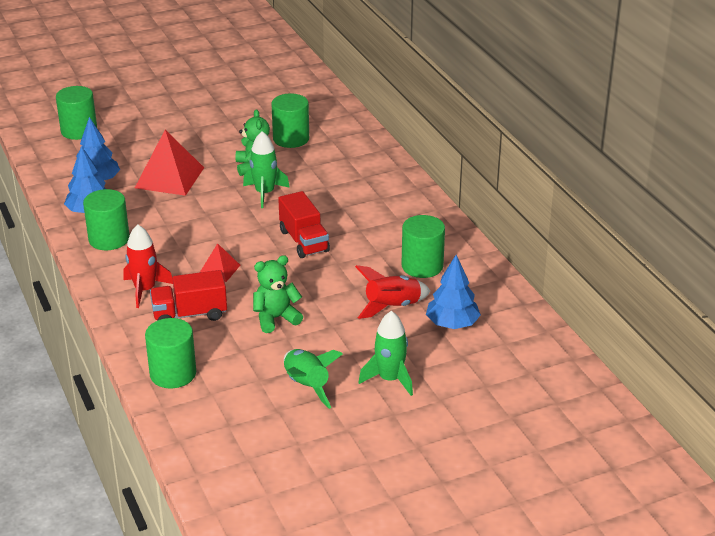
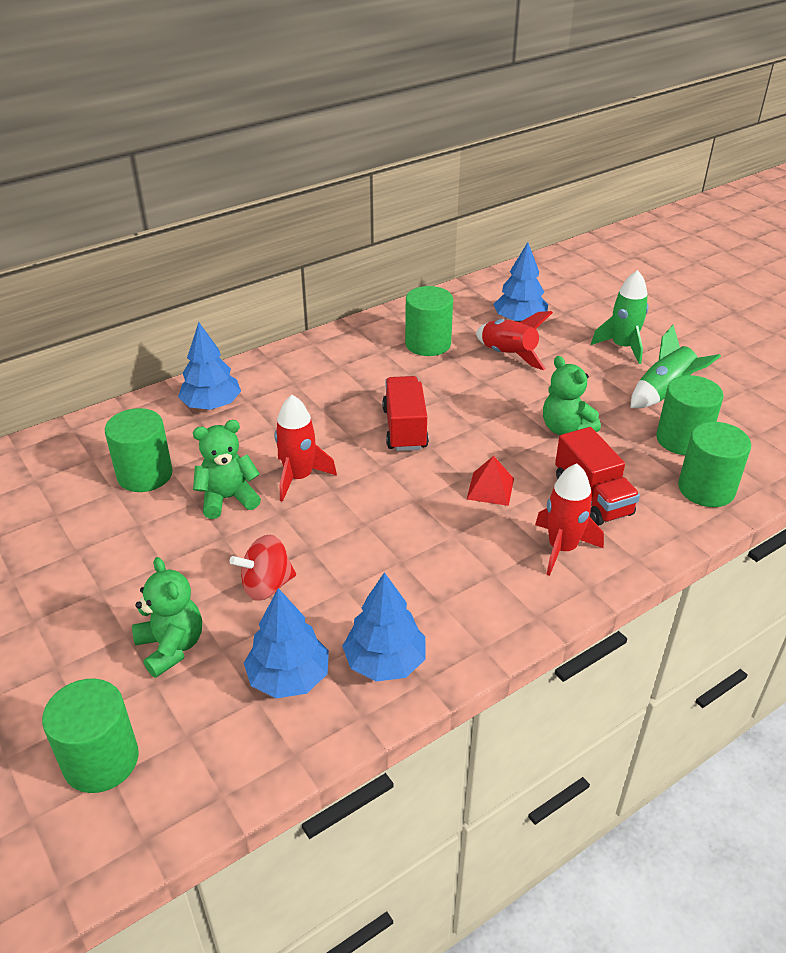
camera: 100 degrees left, 5 degrees up
(109, 239) = (456, 617): green cylinder -> green cylinder (682, 439)
(139, 148) = (171, 647): none -> green teddy bear
(169, 177) = (266, 585): red pyramid -> red spinning top
(265, 193) = (299, 477): green rocket -> red rocket
(304, 241) = (405, 429): red truck -> red truck turned 60 degrees counterclockwise
(361, 163) = (212, 405): none -> blue tree

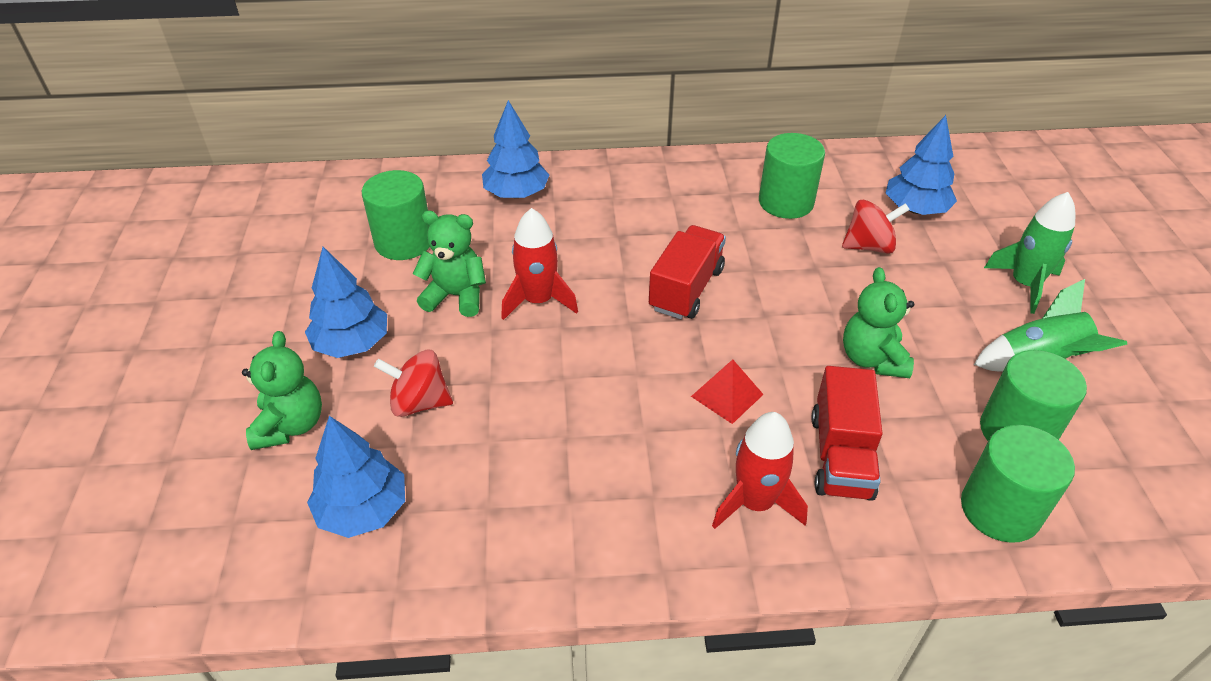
camera: 30 degrees right, 5 degrees up
(101, 760) = (150, 508): green cylinder -> none
(385, 662) = (463, 541): blue tree -> blue tree (352, 343)
(508, 355) = (869, 246): red rocket -> red spinning top

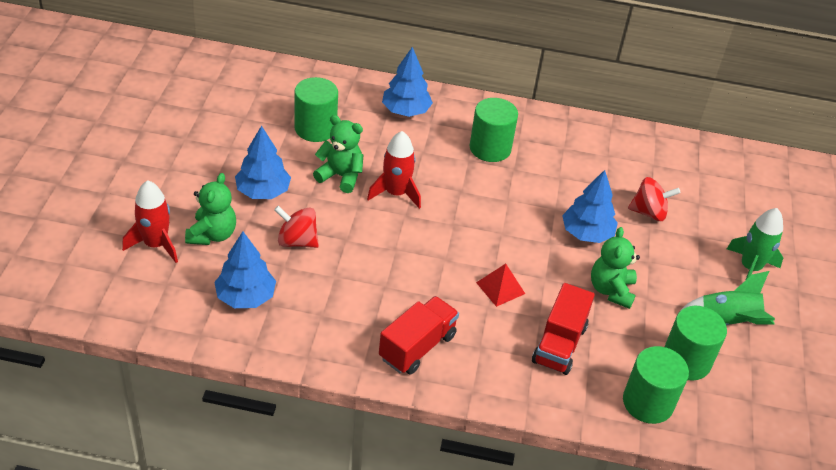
camera: 10 degrees right, 0 degrees up
(686, 289) = (502, 210): red truck -> red truck (417, 347)
(755, 502) = (490, 356): red rocket -> red rocket (156, 244)
(786, 202) = (602, 165): green cylinder -> green cylinder (490, 148)
(915, 209) = (698, 193): blue tree -> blue tree (586, 233)

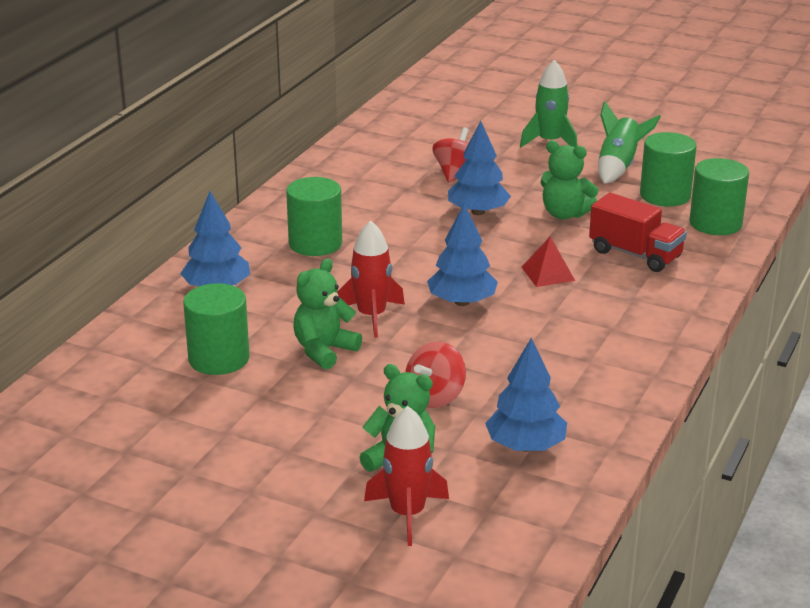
camera: 70 degrees left, 15 degrees down
(263, 191) = (331, 414): blue tree -> blue tree (462, 302)
(417, 347) = (627, 336): red truck -> none

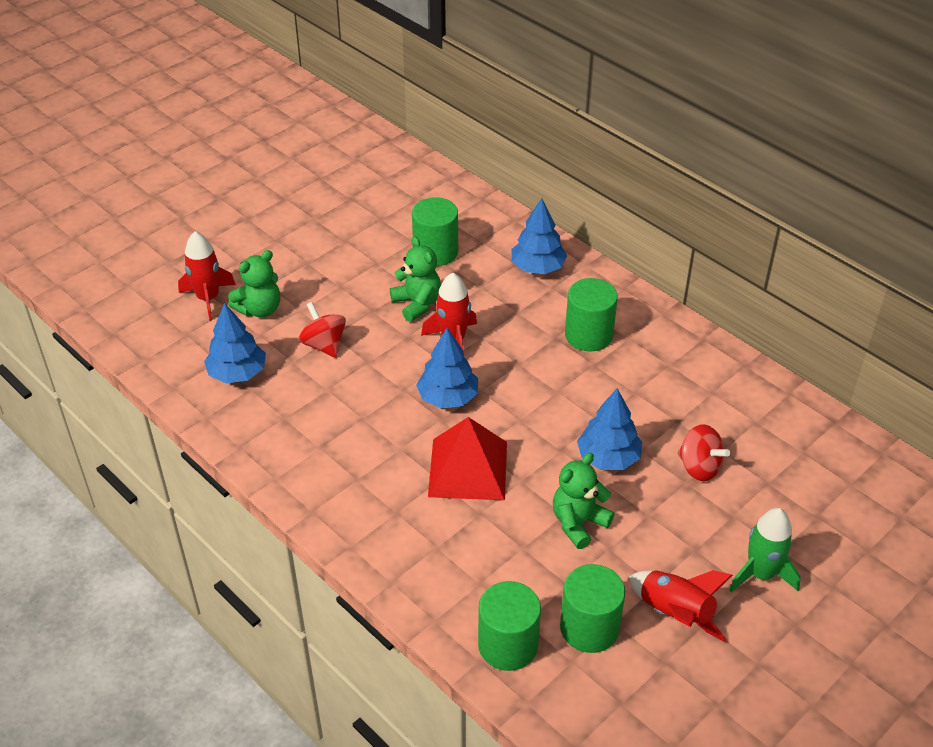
camera: 110 degrees right, 15 degrees up
(548, 273) = (468, 469): red pyramid -> red pyramid, size x1.89
(618, 167) = (674, 614): green rocket -> red rocket
(635, 254) = (473, 547): red truck -> none

